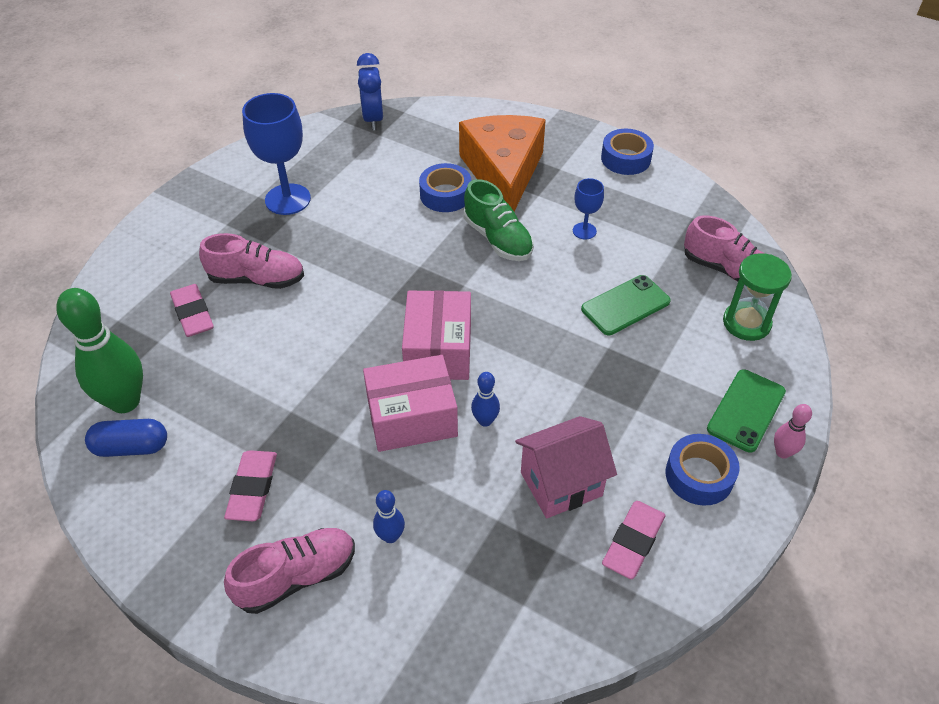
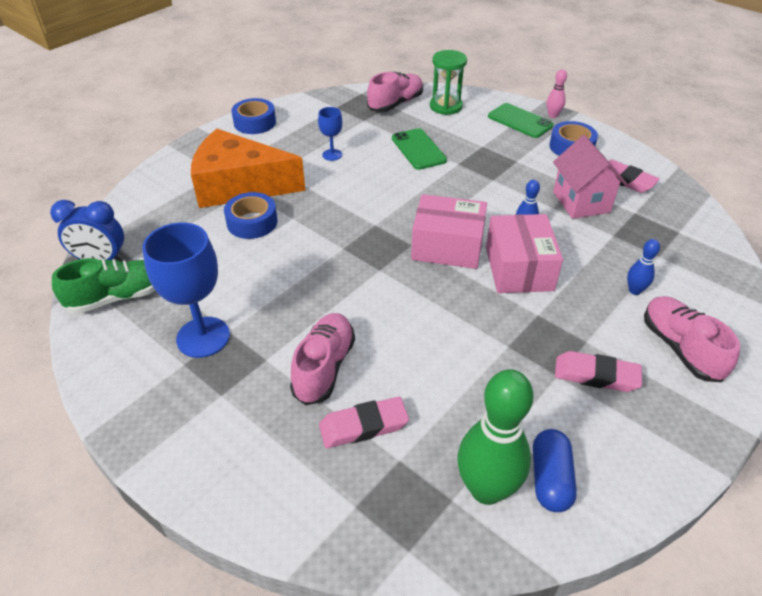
camera: 80 degrees left, 5 degrees down
(498, 239) = (324, 199): green shoe -> green shoe (118, 297)

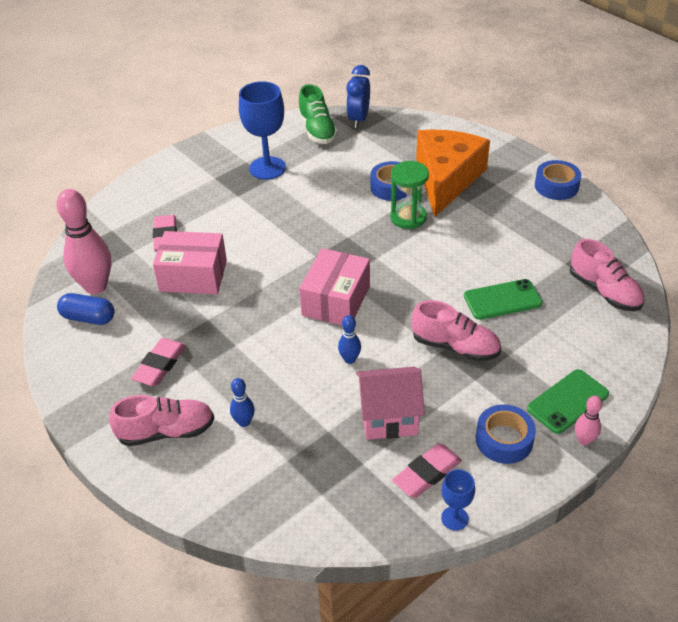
camera: 100 degrees right, 0 degrees up
(324, 367) = (221, 221): pink shoe -> pink shoe (455, 346)
(332, 155) = (494, 236): blue goblet -> blue goblet (454, 518)
(446, 106) = (601, 335): green hourglass -> green hourglass (408, 217)
(486, 489) = (96, 286): green bowling pin -> pink bowling pin
(519, 268) = (295, 344): pink box -> pink box (193, 276)

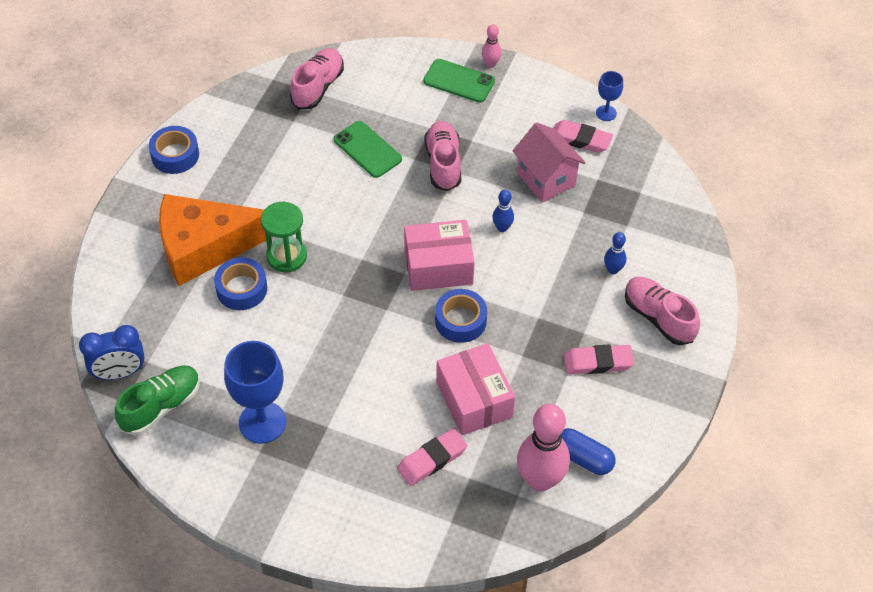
camera: 120 degrees left, 10 degrees up
(88, 318) = (583, 458): blue capsule -> blue capsule turned 45 degrees counterclockwise
(504, 440) = (520, 106): blue tape -> blue tape (460, 320)

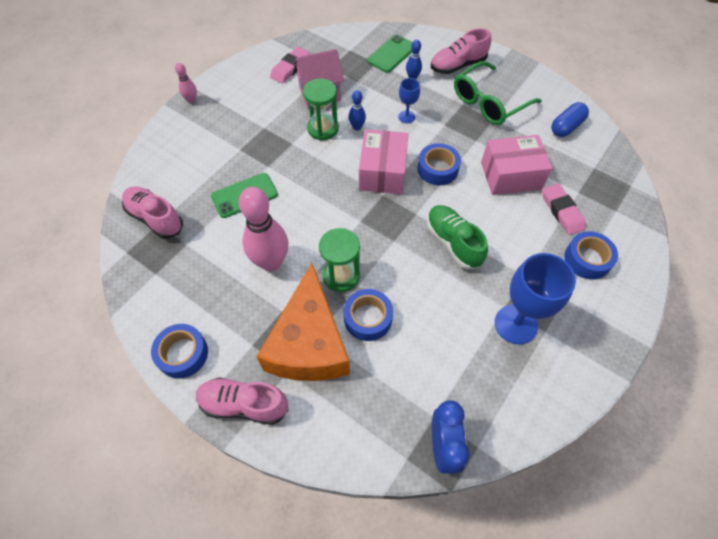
camera: 75 degrees left, 5 degrees up
(161, 406) = (488, 410): green shoe -> green shoe (453, 242)
(366, 490) = (587, 259): none -> blue tape
(443, 163) = (280, 149): pink shoe -> pink shoe (244, 404)
(459, 81) = (199, 122): green phone -> green phone (392, 54)
(488, 195) = (323, 128): none -> green hourglass
(540, 480) = (582, 153): pink bowling pin -> pink bowling pin (271, 262)
(598, 362) = (489, 102): pink eraser -> green glasses
(606, 113) = (272, 50): blue goblet -> blue goblet (406, 117)

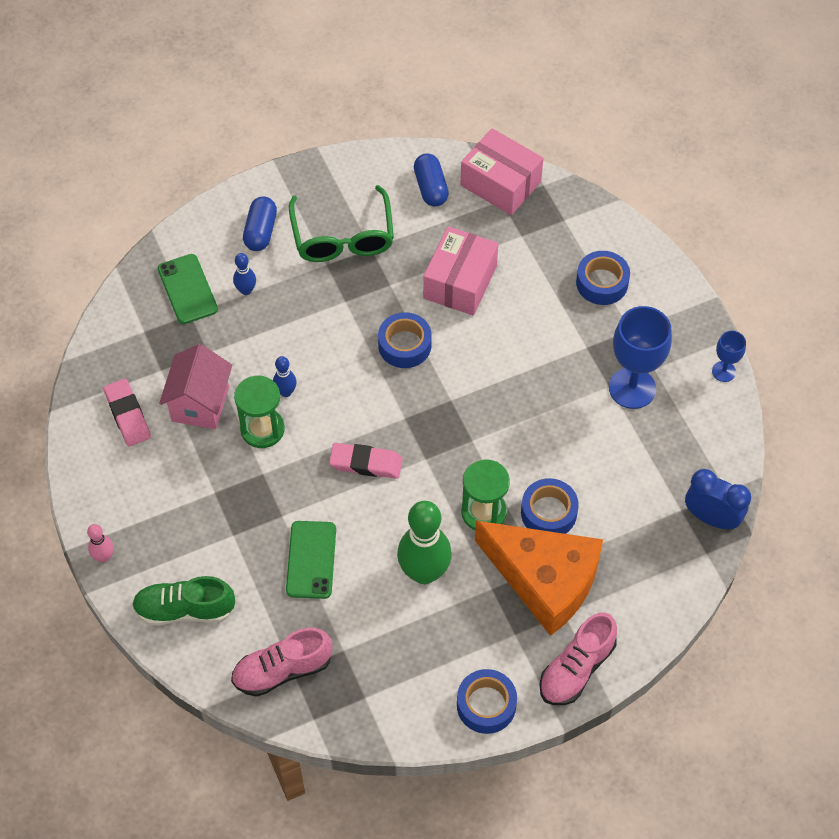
camera: 60 degrees left, 0 degrees up
(271, 262) = (424, 572): pink bowling pin -> green bowling pin
(382, 172) = (372, 401): pink box -> pink box (500, 183)
(406, 117) = (305, 332): blue goblet -> blue goblet (724, 371)
(453, 242) = (509, 386): green shoe -> green shoe (185, 609)
(458, 65) = (260, 231): pink shoe -> blue capsule
(562, 211) = (534, 266): pink eraser -> pink eraser (366, 463)

